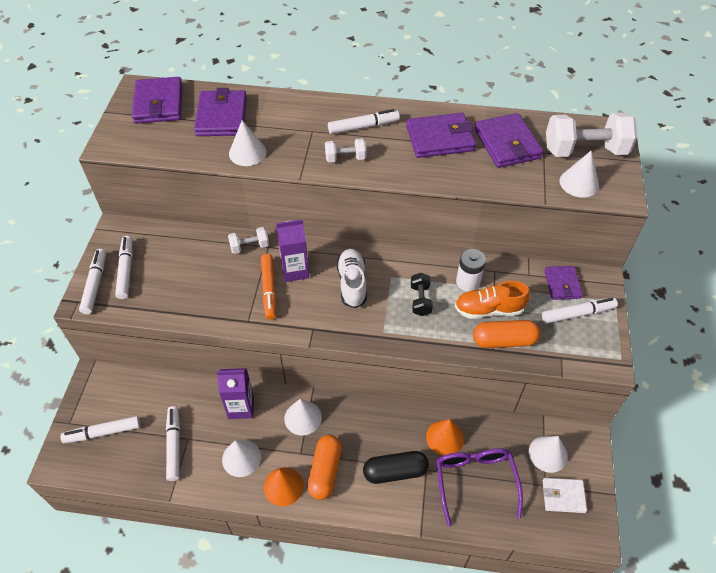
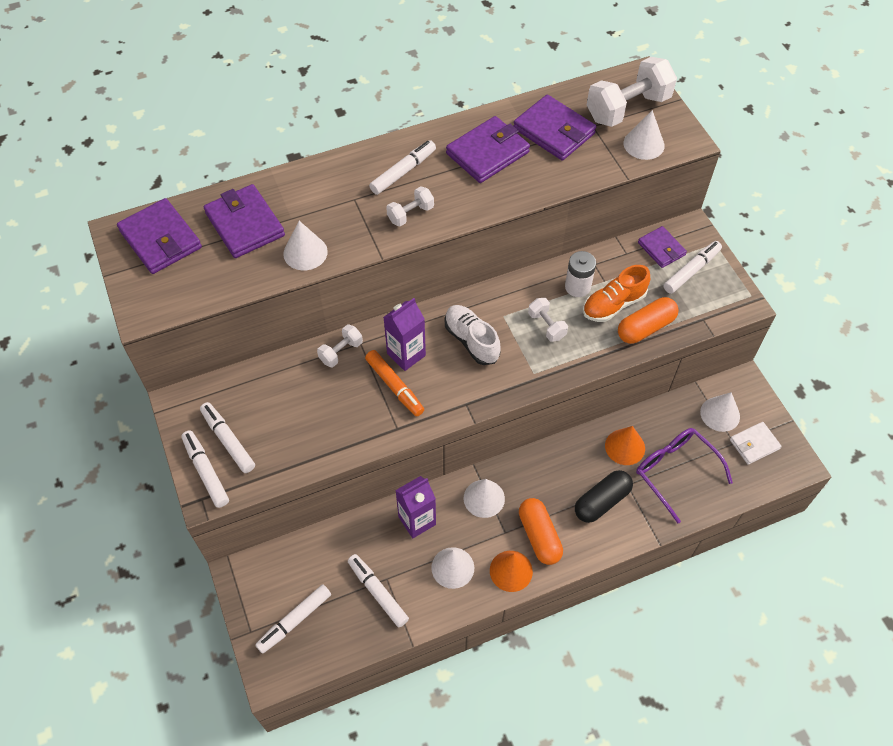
camera: 30 degrees left, 5 degrees up
(420, 300) = (546, 326): black dumbbell -> white dumbbell

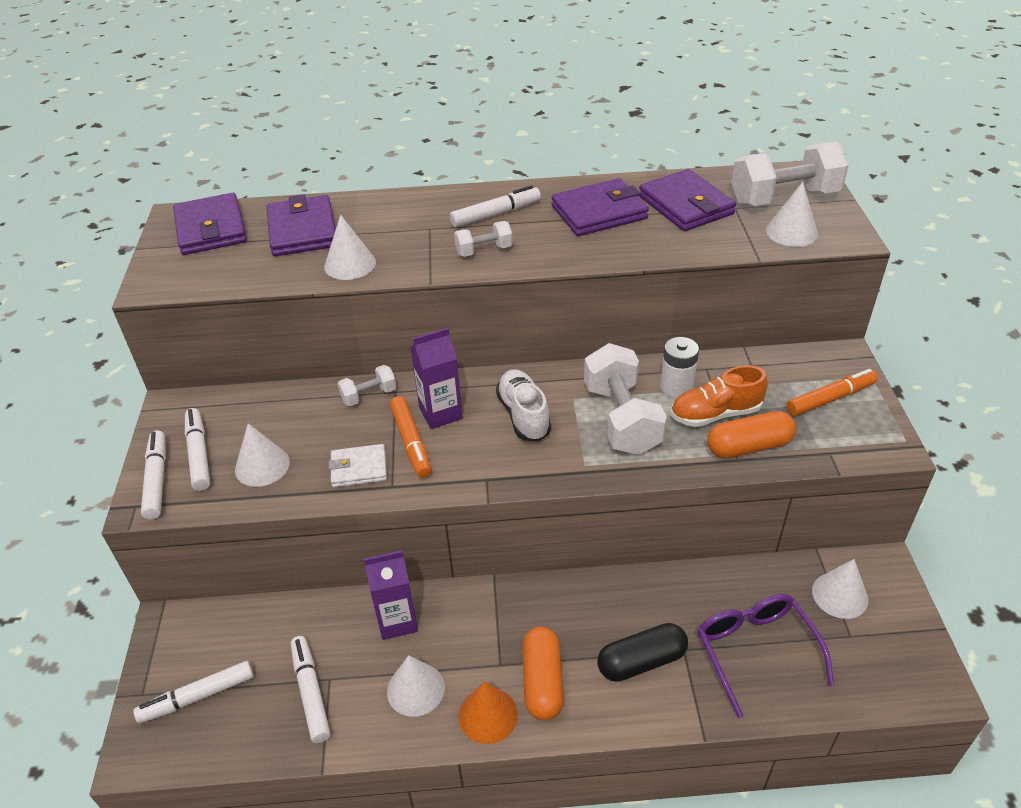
camera: 20 degrees right, 15 degrees down
(484, 498) = (490, 617): white cone -> white cone (262, 466)
(546, 326) = (622, 419): white dumbbell -> white dumbbell, size x1.98
(625, 447) = (695, 603): orange cone -> none
(661, 249) = (798, 369): purple wallet -> none
(691, 271) = (830, 399): white marker -> orange marker
(754, 444) = (879, 645): white wallet -> white wallet (359, 468)

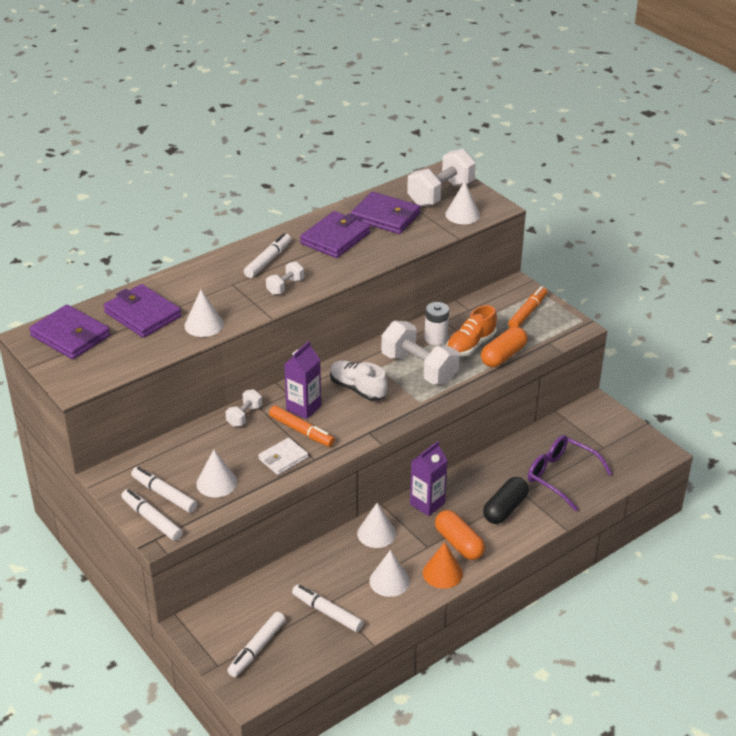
camera: 35 degrees left, 5 degrees down
(397, 621) = (344, 554): purple carton -> purple carton (427, 504)
(840, 595) = (584, 429): white cone -> white cone (376, 533)

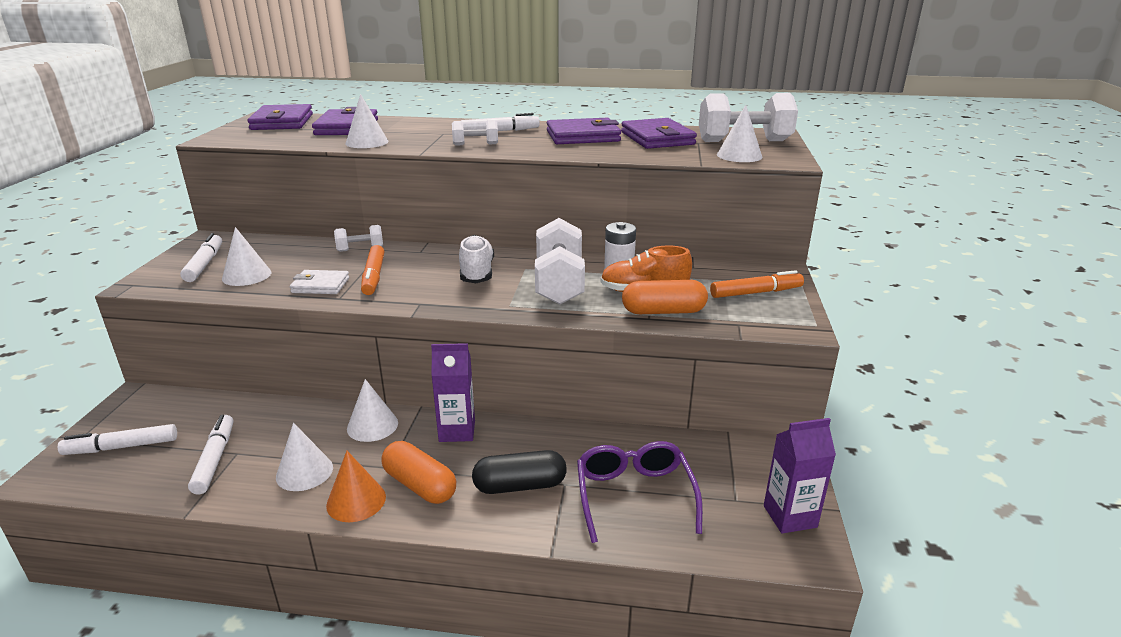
camera: 45 degrees right, 10 degrees down
(152, 520) = (161, 273): white marker -> none
(303, 408) = (409, 264): purple carton -> purple carton (790, 516)
(459, 543) = (420, 485): orange capsule -> orange capsule turned 60 degrees counterclockwise

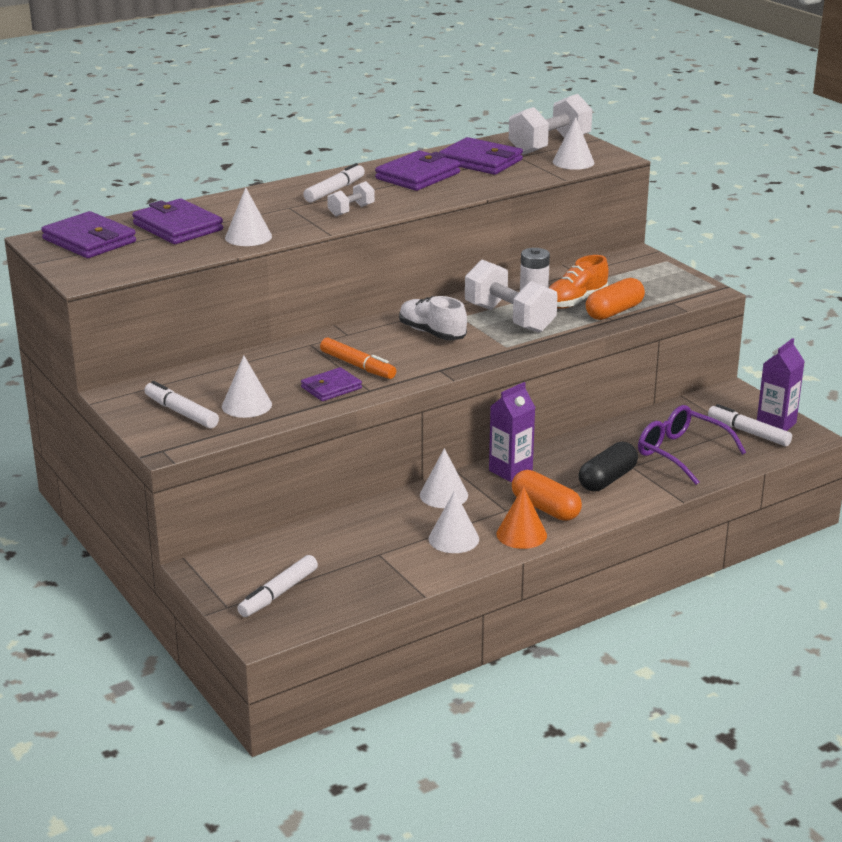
camera: 40 degrees left, 0 degrees up
(214, 459) = (372, 564): white marker -> white marker (748, 432)
(320, 285) = (331, 388): white wallet -> purple wallet
(360, 249) = (291, 351): white dumbbell -> none
(420, 485) = (545, 508): orange capsule -> orange capsule turned 45 degrees clockwise
(755, 292) = (648, 277): orange marker -> none

